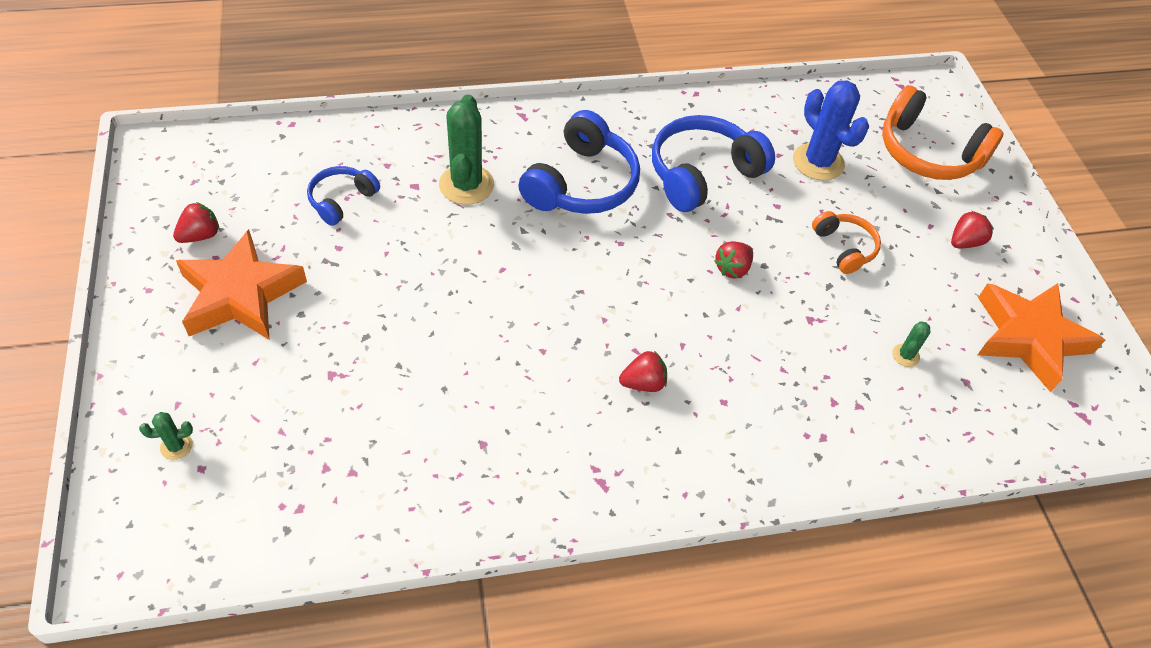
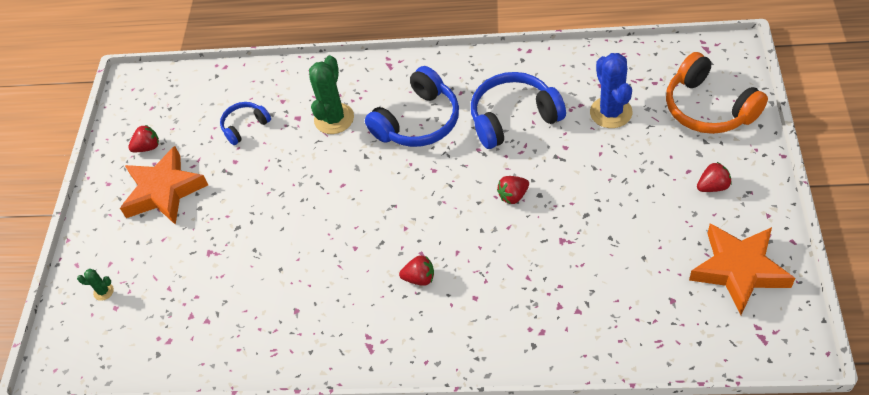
camera: 25 degrees right, 0 degrees up
(844, 248) = (608, 185): orange headphones -> none
(905, 355) = (629, 275): green cactus -> none

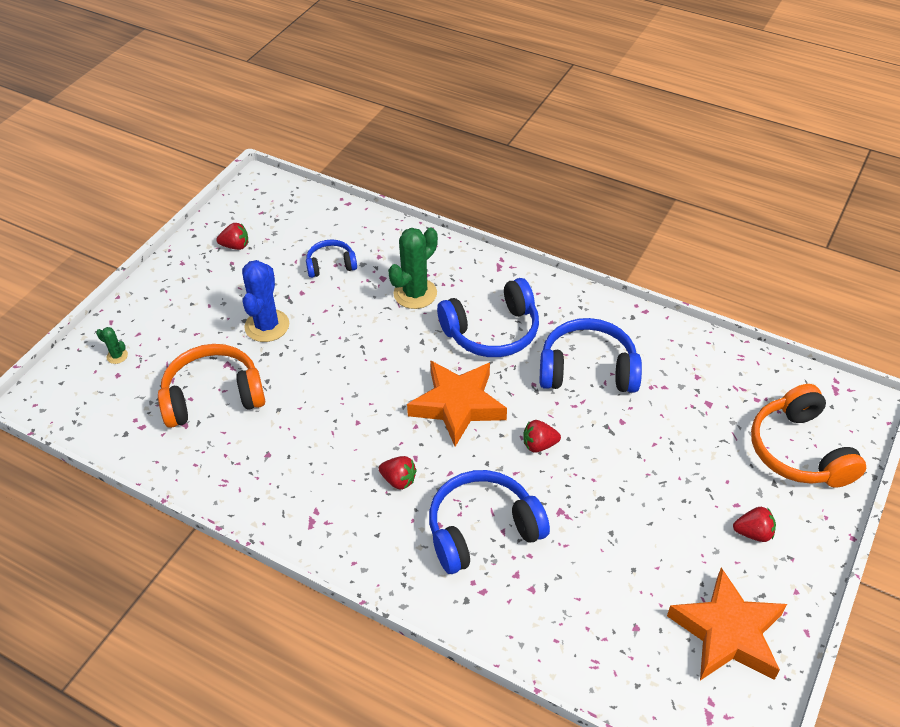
camera: 20 degrees right, 5 degrees down
(164, 191) = (224, 291): orange star -> orange star (458, 405)
(215, 285) = (213, 396): none -> orange headphones
(511, 284) = (482, 529): none -> blue headphones
(611, 112) = (691, 408): blue cactus -> blue cactus (267, 326)

